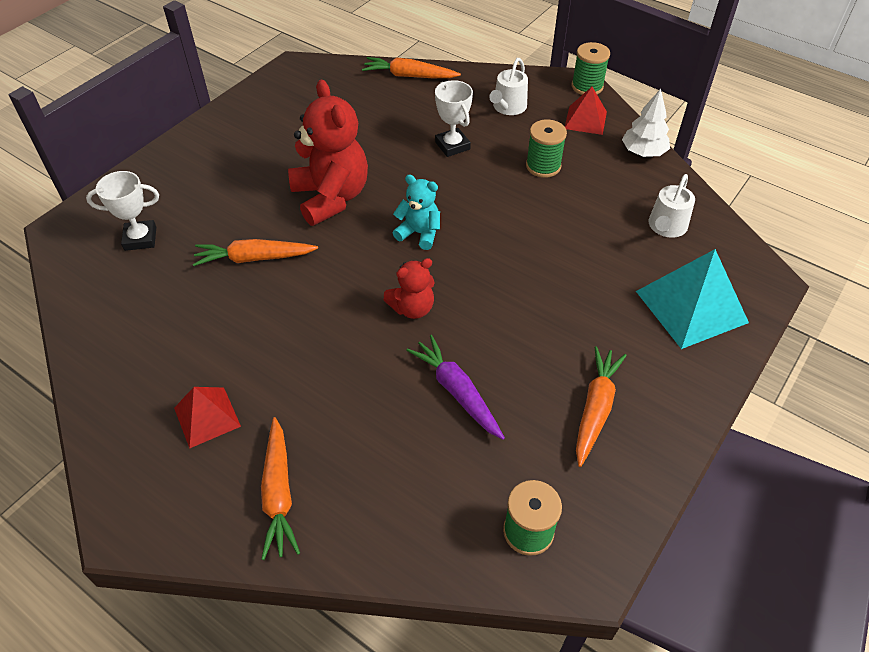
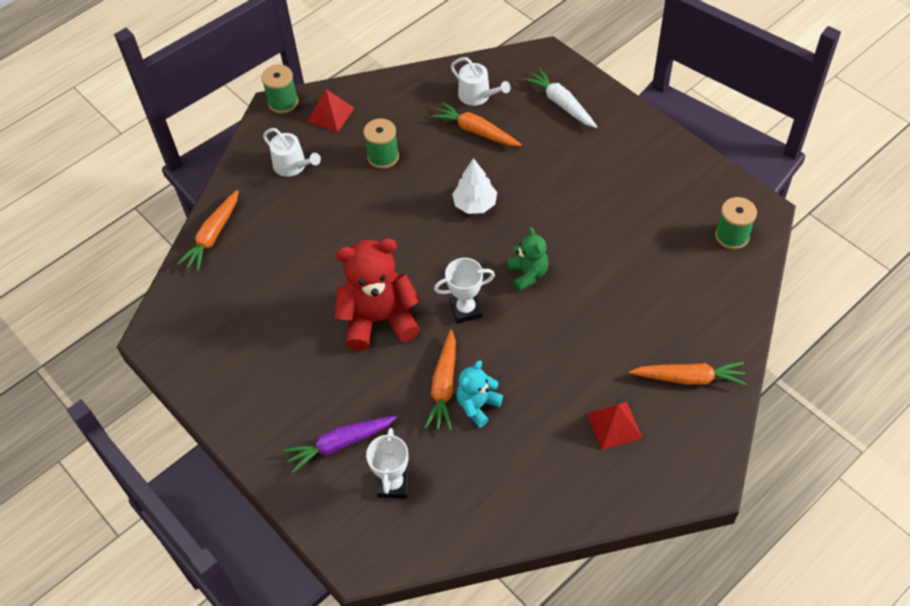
camera: 75 degrees left, 5 degrees up
(412, 308) = (528, 274): red teddy bear -> green teddy bear
(419, 233) = (443, 258): turquoise teddy bear -> turquoise teddy bear (477, 405)
(452, 146) = (334, 217): white trophy -> white trophy (466, 309)
(457, 391) = (615, 257): purple carrot -> purple carrot (340, 444)
(595, 408) = (642, 179): orange carrot -> orange carrot (476, 131)
(643, 152) = (386, 87): white tree -> white tree (475, 204)
(691, 307) = (561, 104): turquoise pyramid -> white carrot

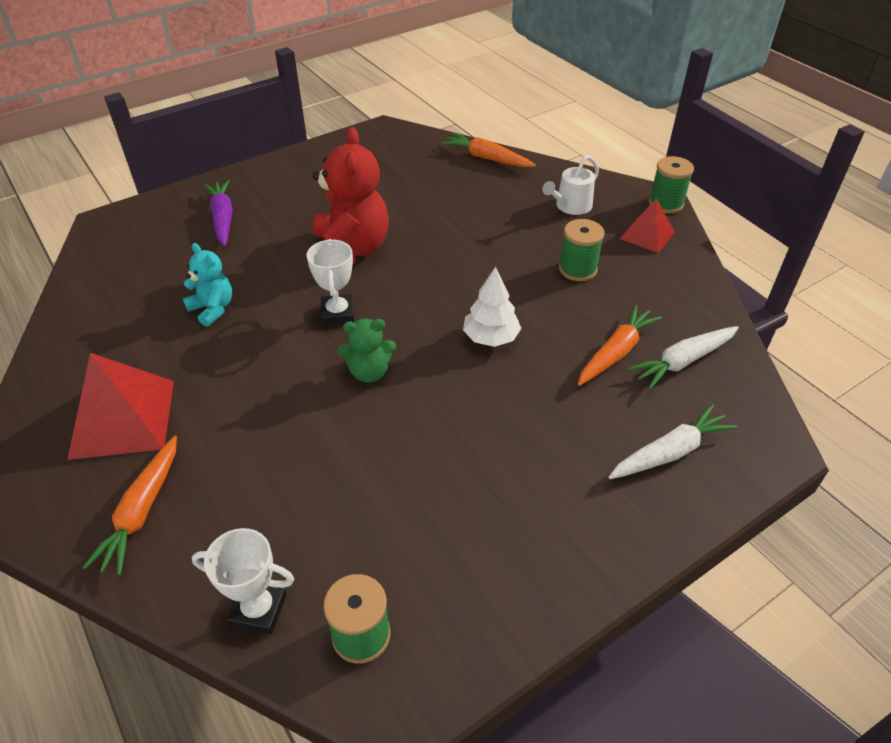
camera: 95 degrees right, 10 degrees down
(393, 484) = (162, 246): white trophy -> white trophy (259, 610)
(444, 386) = (249, 287): orange carrot -> none
(477, 96) = (683, 361): white watering can -> white carrot
(614, 425) = (122, 418): red pyramid -> red pyramid, size x1.69

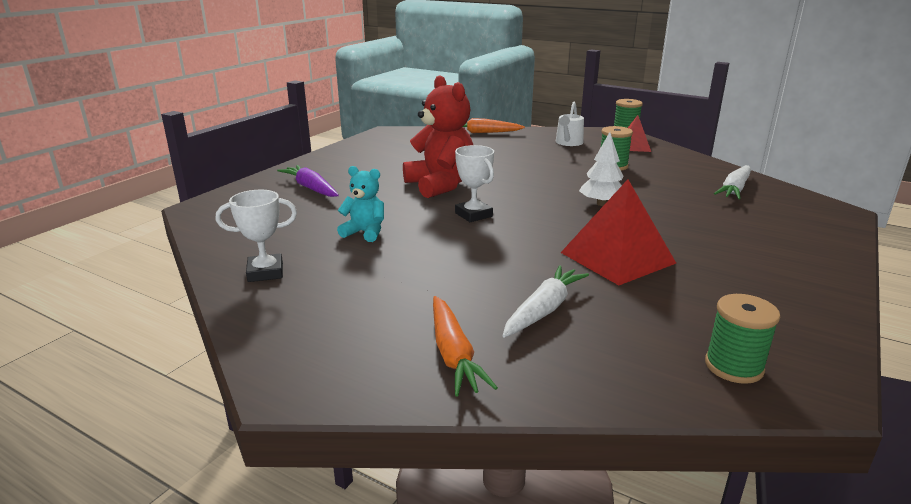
camera: 25 degrees left, 20 degrees down
(122, 418) = (361, 307): red pyramid -> red pyramid (617, 257)
(259, 610) = (636, 379): white trophy -> white trophy (265, 272)
(369, 372) = (539, 236): green teddy bear -> none
(616, 352) = (690, 194): orange carrot -> none
(670, 452) = (787, 226): white carrot -> white carrot (544, 309)

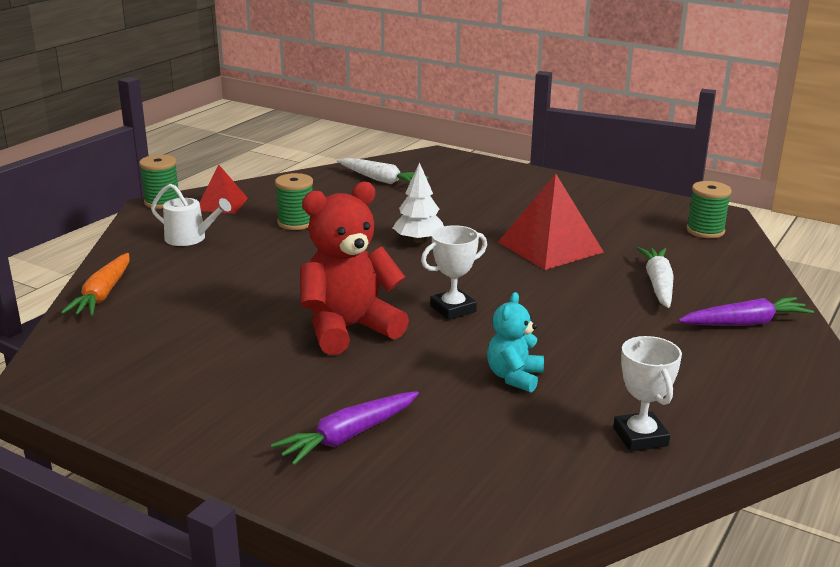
camera: 90 degrees left, 0 degrees up
(453, 354) = (745, 323): orange carrot -> purple carrot
(544, 309) = (658, 284): white carrot -> white carrot turned 60 degrees clockwise

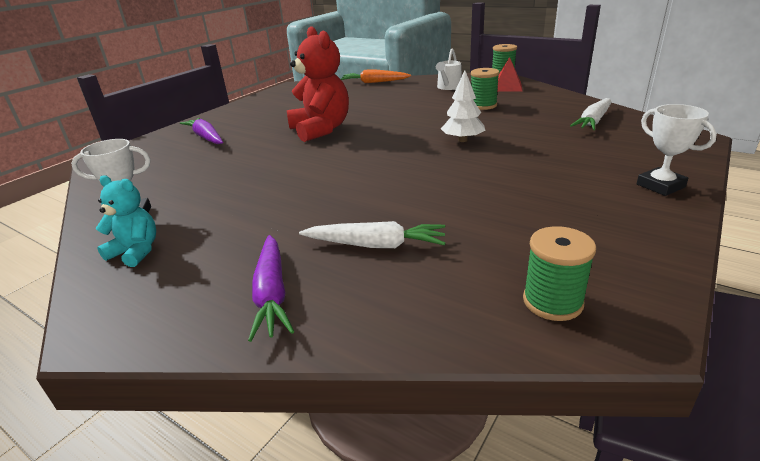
camera: 95 degrees right, 5 degrees up
(453, 309) = (341, 155): white trophy -> white trophy (660, 186)
(514, 377) = (236, 175): turquoise teddy bear -> turquoise teddy bear (136, 252)
(550, 247) = (463, 191): red pyramid -> none

